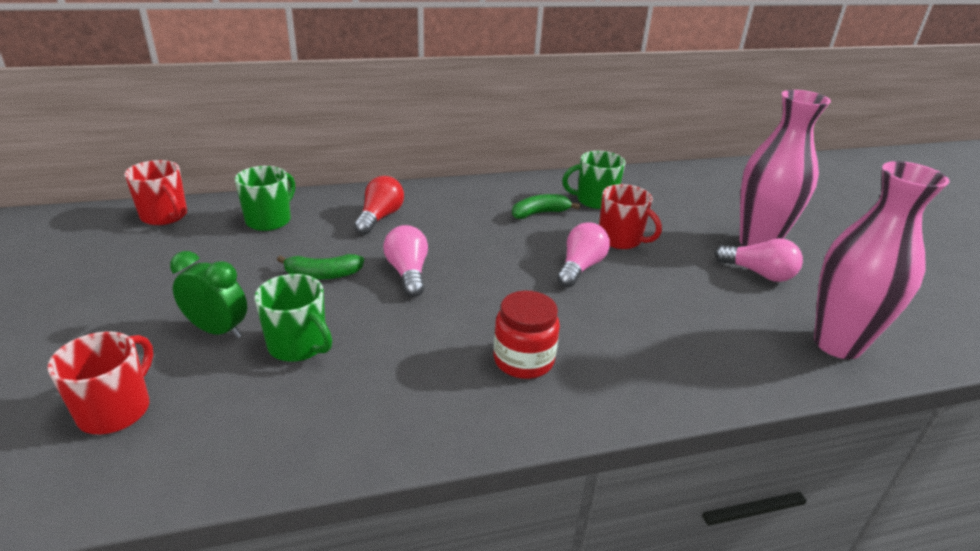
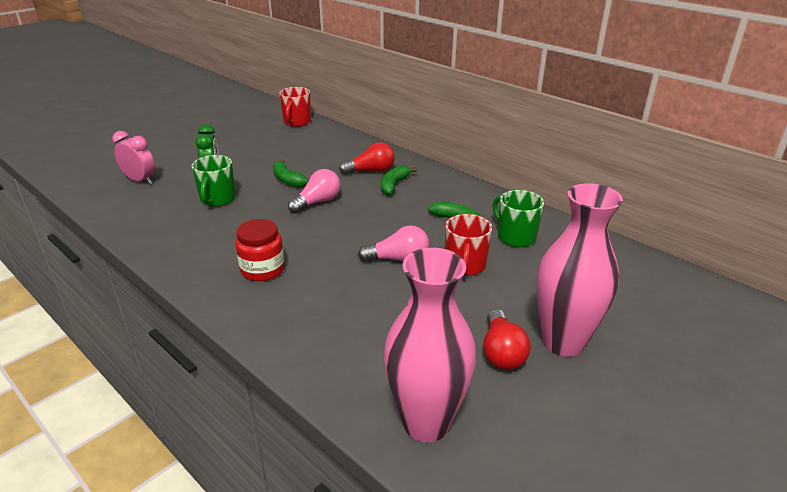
camera: 60 degrees right, 0 degrees up
(116, 410) = (140, 180): red mug -> pink clock
(269, 220) = (326, 145): green mug -> none
(429, 217) = (394, 185): none -> green banana
(758, 273) = (501, 352): pink light bulb -> red light bulb

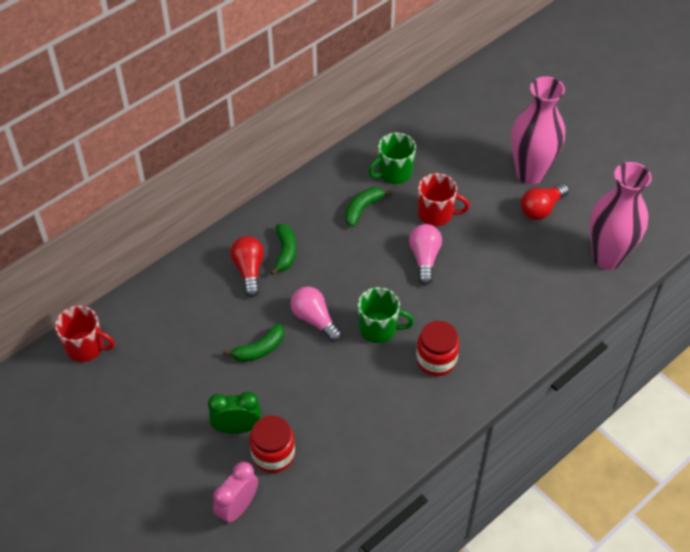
camera: 85 degrees left, 20 degrees up
(182, 191) = (273, 454): none -> red jar
(217, 199) = (297, 414): green mug -> green mug (379, 328)
(394, 185) = (285, 252): green banana -> green banana turned 120 degrees counterclockwise
(501, 352) = (541, 208): red light bulb -> red light bulb turned 135 degrees clockwise

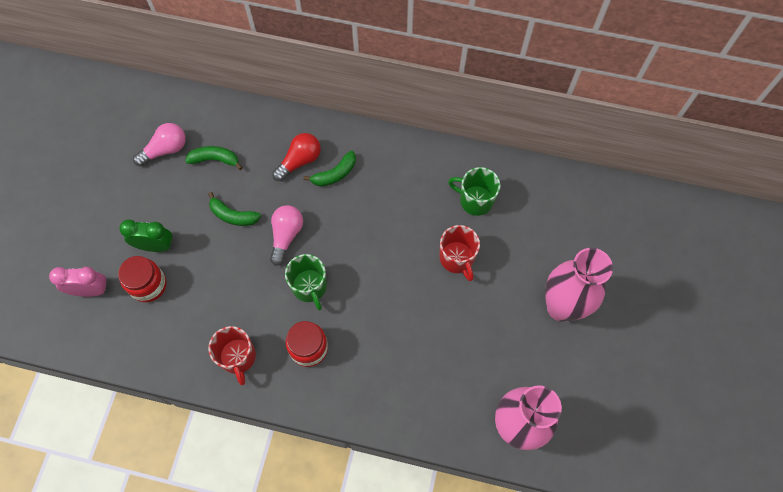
camera: 55 degrees right, 15 degrees up
(86, 347) = (161, 105): red mug -> red mug (238, 357)
(237, 428) = (156, 246): green clock -> green clock turned 45 degrees counterclockwise
(362, 209) = (419, 201): green banana -> green banana (215, 159)
(424, 258) = (403, 278): pink light bulb -> pink light bulb (165, 150)
(541, 208) = (528, 339): red light bulb -> none

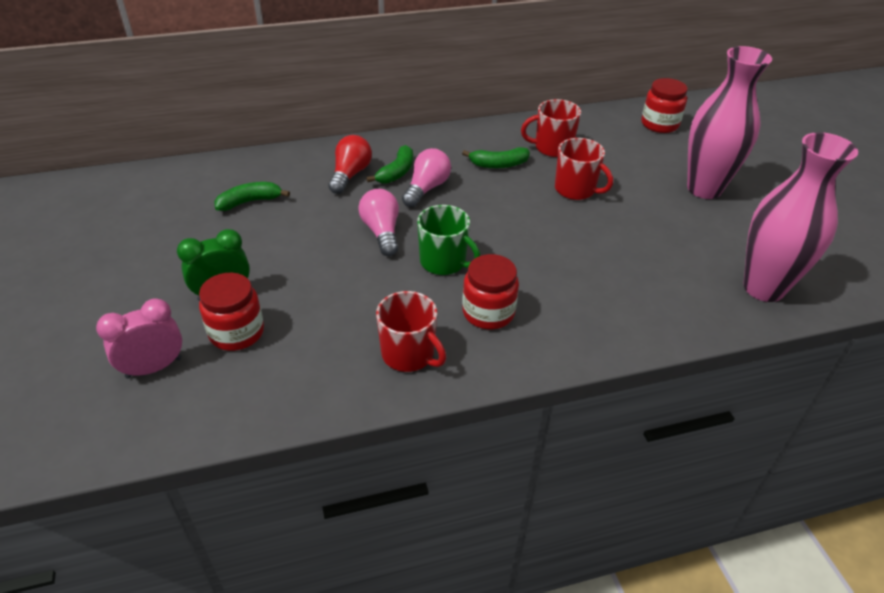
camera: 30 degrees left, 25 degrees down
(165, 150) = (181, 212): pink light bulb -> pink light bulb (426, 188)
(233, 215) = (305, 237): green banana -> green banana (498, 164)
(475, 200) = (552, 148): green mug -> red mug
(591, 212) = (659, 124): none -> red jar

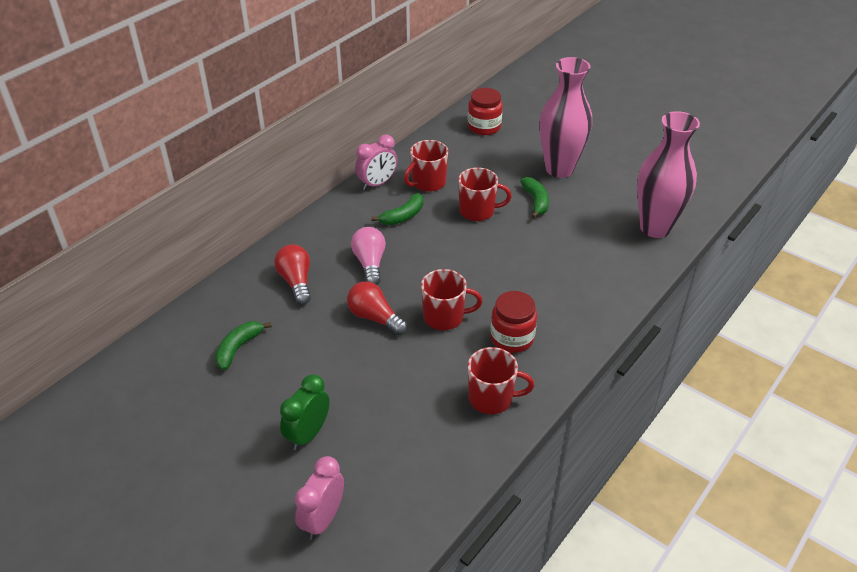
camera: 35 degrees left, 0 degrees up
(237, 332) = (354, 456): red jar -> none
(382, 232) = (375, 317): pink light bulb -> red light bulb
(396, 172) = (332, 261): green banana -> green banana (536, 201)
(444, 262) = (444, 317): green mug -> red mug
(504, 131) = (377, 184): none -> pink clock

